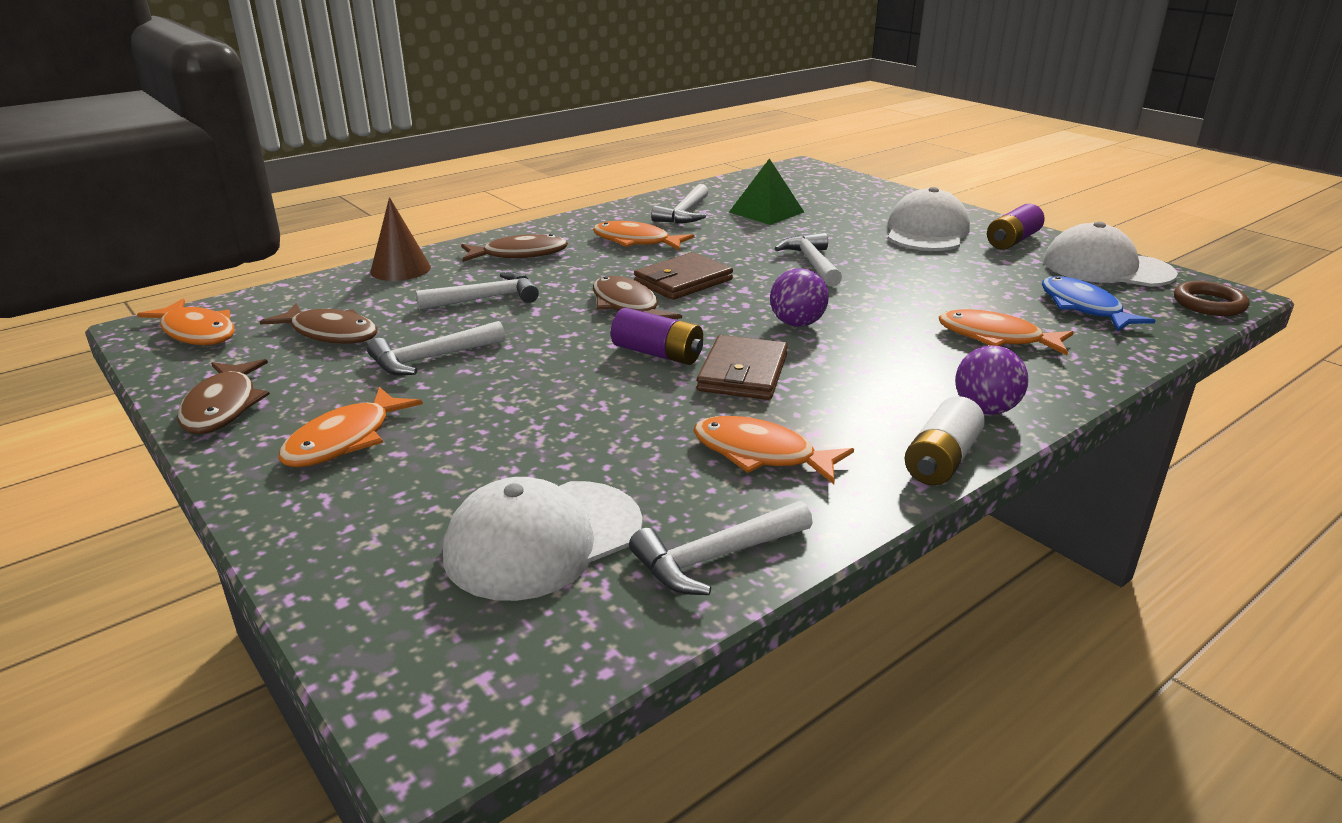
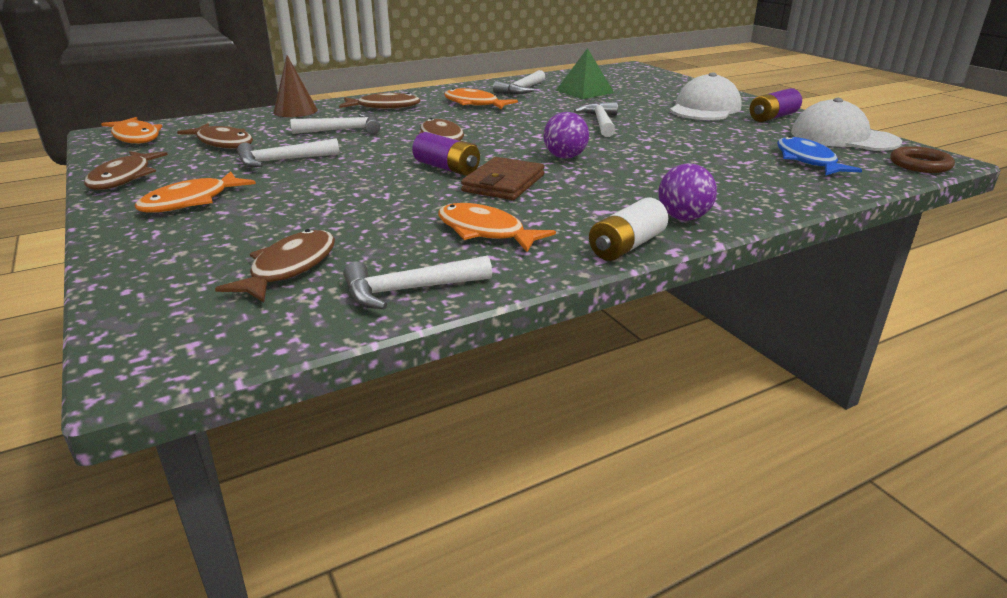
camera: 10 degrees right, 0 degrees up
(543, 539) = (289, 268): white cap -> brown fish
(683, 281) = (494, 128): brown wallet -> none
(996, 338) = (721, 175): orange fish -> none

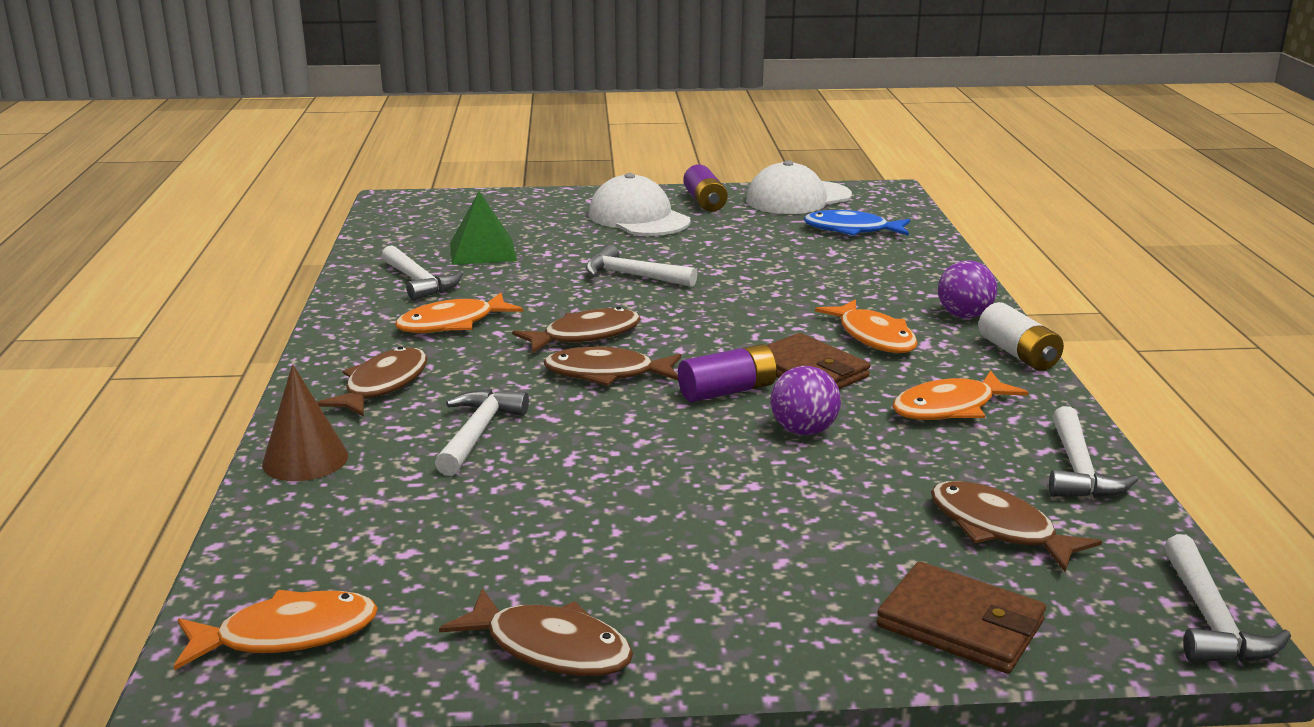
camera: 65 degrees left, 5 degrees down
(150, 268) = (960, 624): none -> brown wallet
(191, 201) = (722, 585): orange fish -> orange fish (873, 337)
(223, 143) = (435, 542): brown fish -> brown fish (585, 336)
(282, 161) = (590, 498): white hammer -> white hammer (1211, 620)
(565, 157) = (746, 322): purple ball -> purple ball (803, 431)
(920, 164) = (894, 199): brown ring -> none

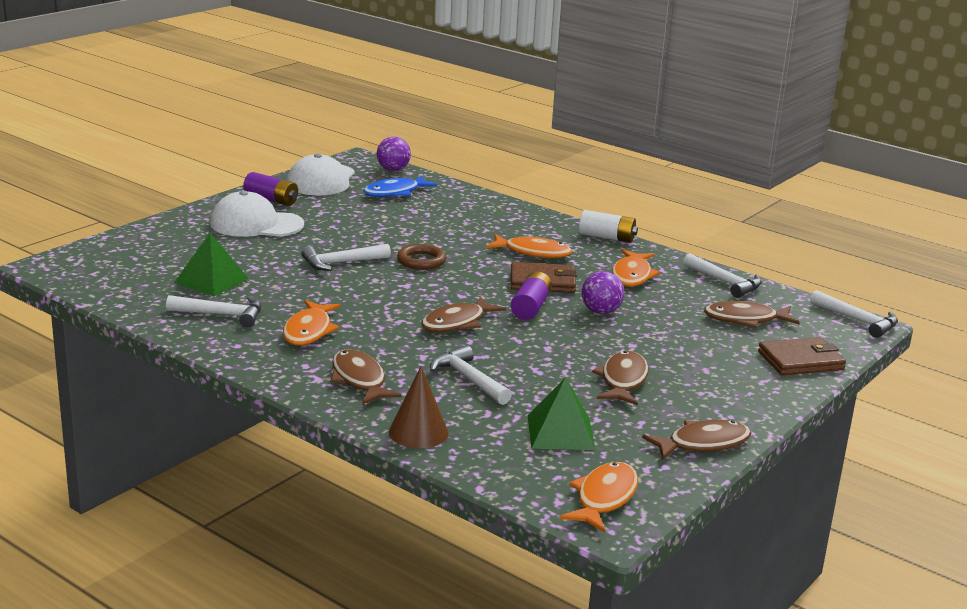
camera: 50 degrees left, 0 degrees up
(428, 536) = (560, 432): none -> green pyramid
(585, 336) = (398, 307): brown fish -> brown fish (623, 380)
(719, 301) = (421, 261): none -> brown ring
(964, 315) = (548, 225): purple ball -> purple ball (393, 170)

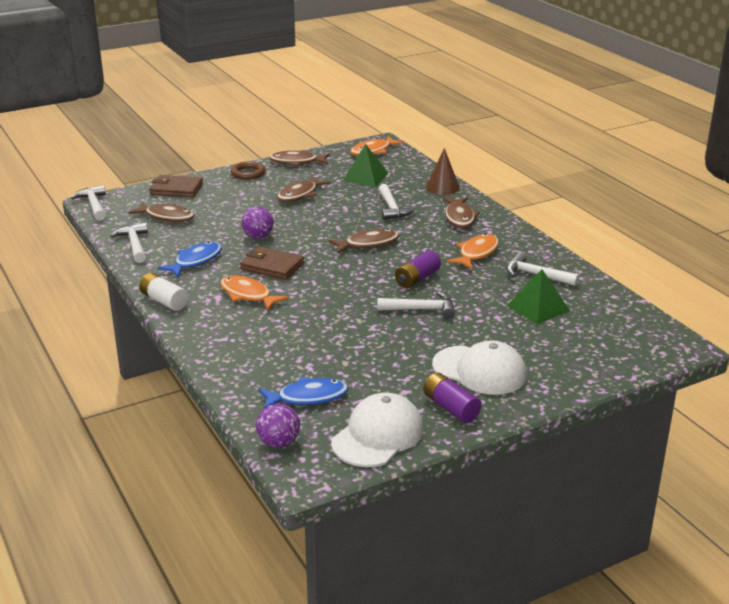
camera: 155 degrees left, 5 degrees up
(421, 261) = (351, 301): brown ring -> brown ring (248, 173)
(531, 307) = (304, 247): purple battery -> purple battery (417, 279)
(632, 275) = (195, 261): orange fish -> blue fish

